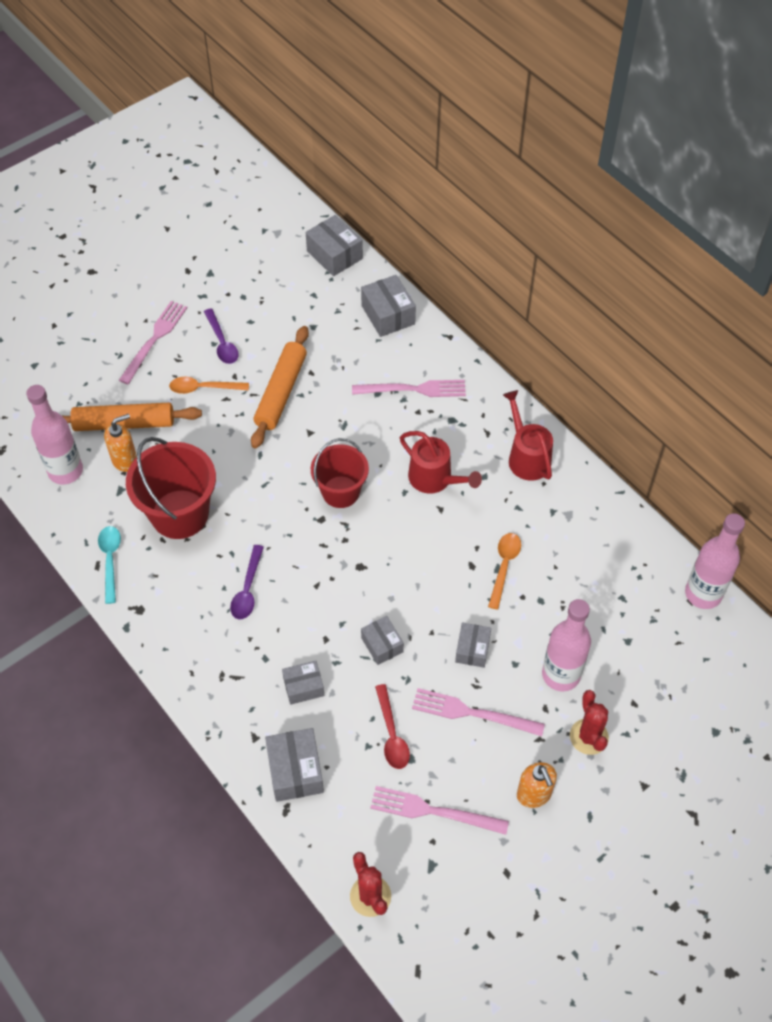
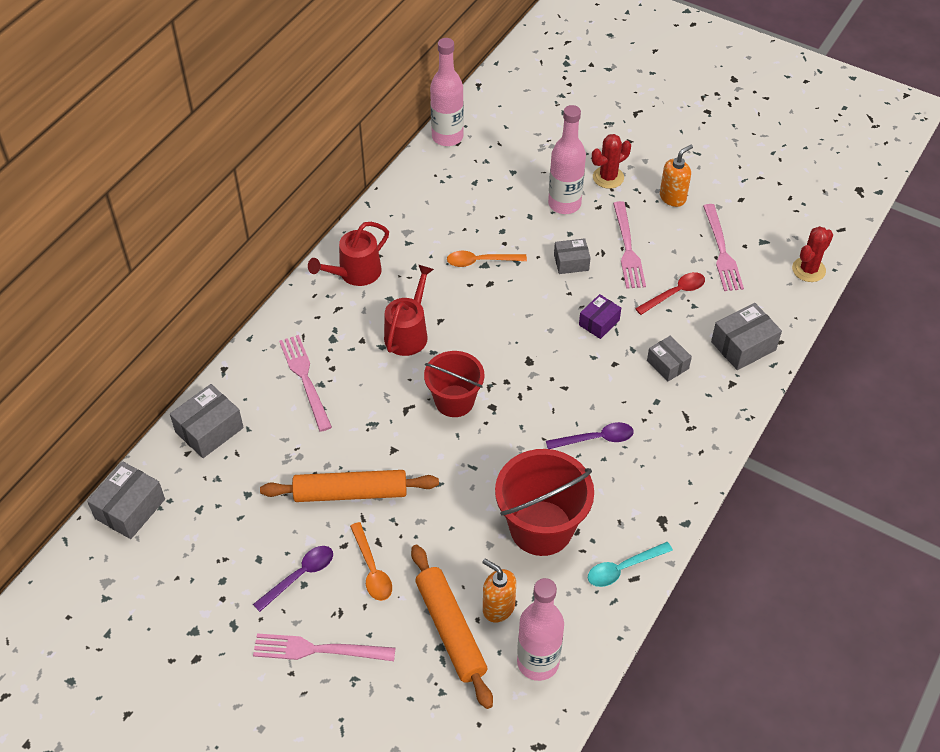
camera: 110 degrees left, 5 degrees down
(382, 645) = (599, 322): grey box -> purple box

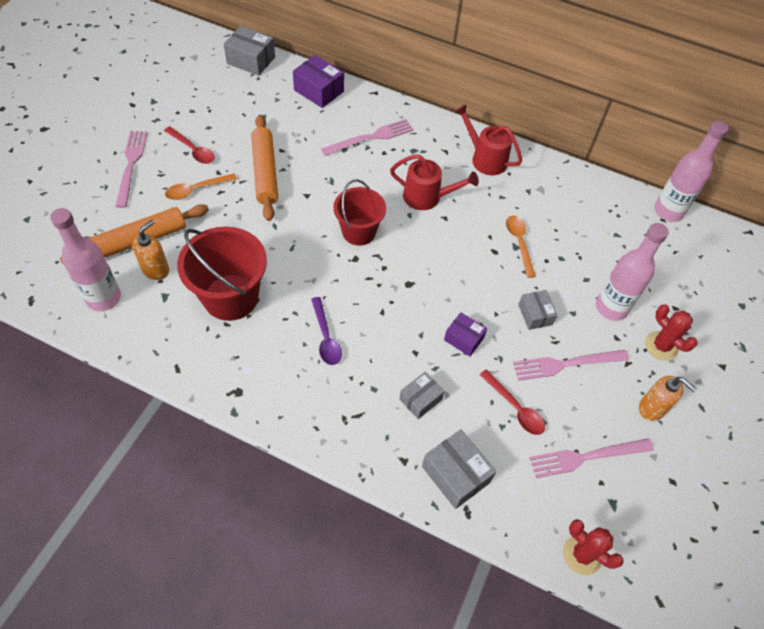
camera: 80 degrees right, 5 degrees up
(209, 430) = (319, 91): grey box -> purple box
(300, 576) = (193, 150): purple spoon -> red spoon
(623, 568) = (187, 359): turquoise spoon -> none

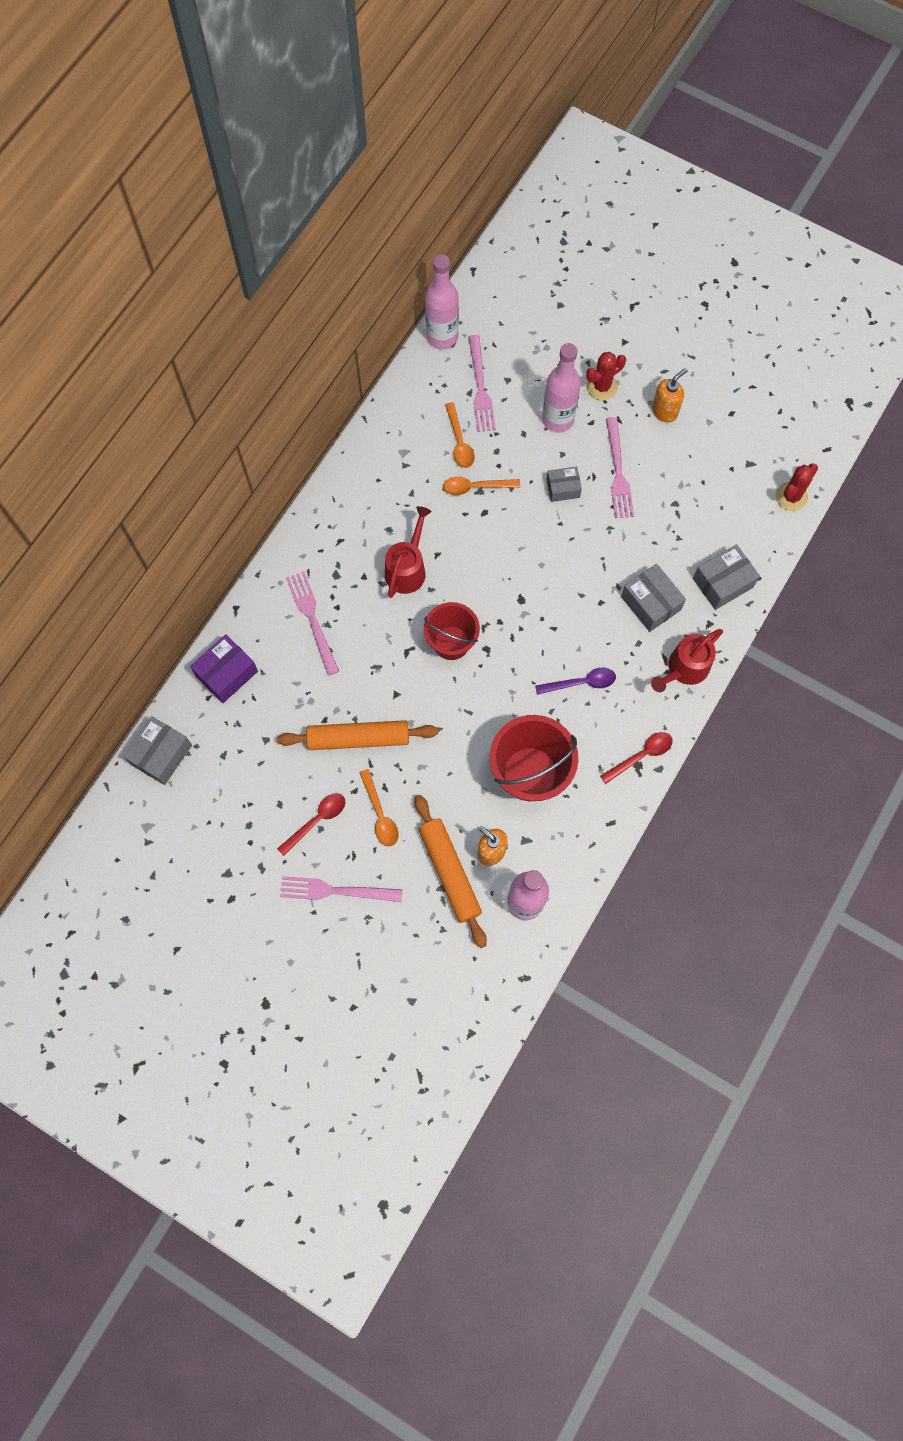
camera: 80 degrees left, 15 degrees up
(420, 399) = (650, 603): grey box -> grey box, size x1.54
(463, 339) = (587, 557): purple box -> none
(485, 159) = (355, 500): red watering can -> red watering can (684, 669)
(515, 408) = (661, 524): red spoon -> red spoon (641, 755)
(562, 229) = (459, 442): none -> orange spoon
(586, 457) = (709, 475): pink fork -> pink fork (480, 388)

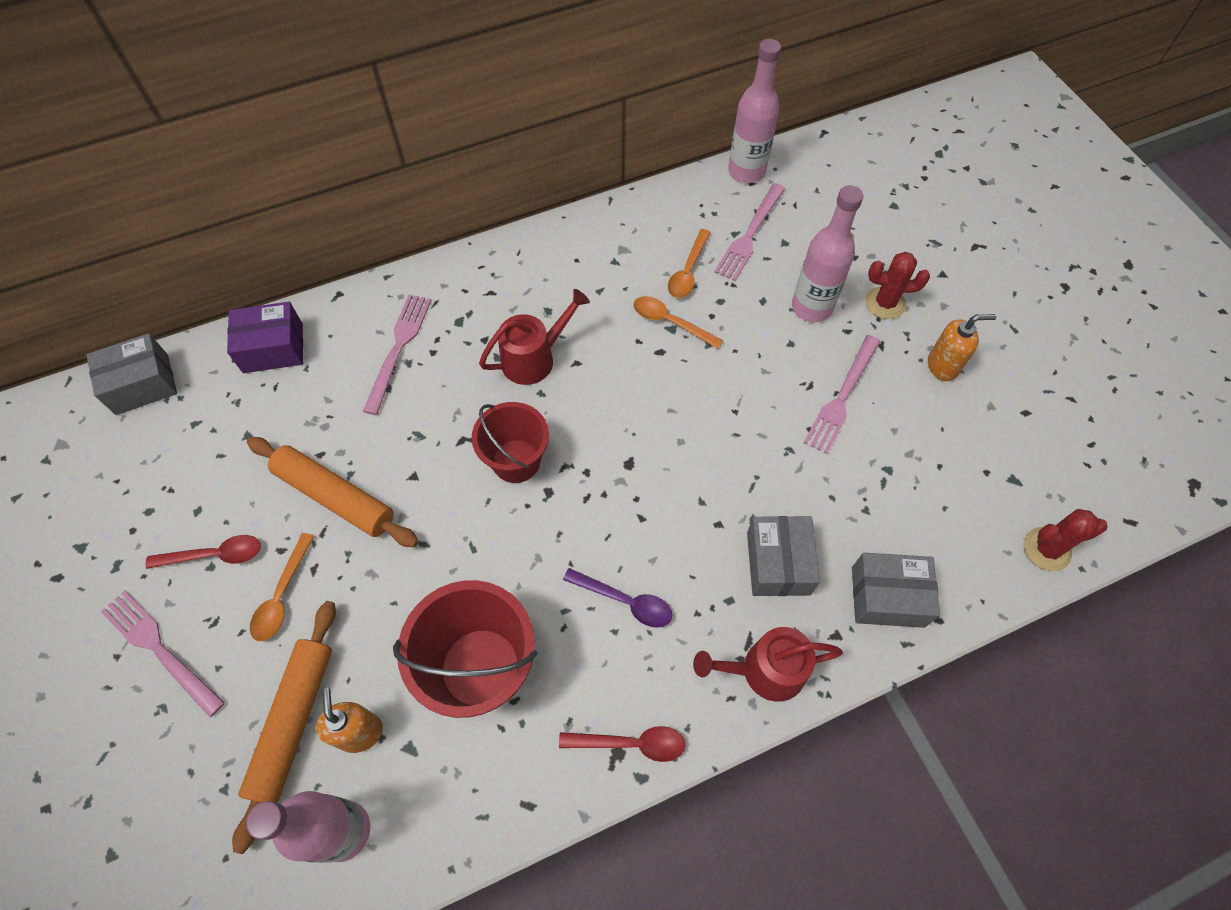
camera: 35 degrees right, 10 degrees down
(563, 488) = (765, 377): grey box -> none

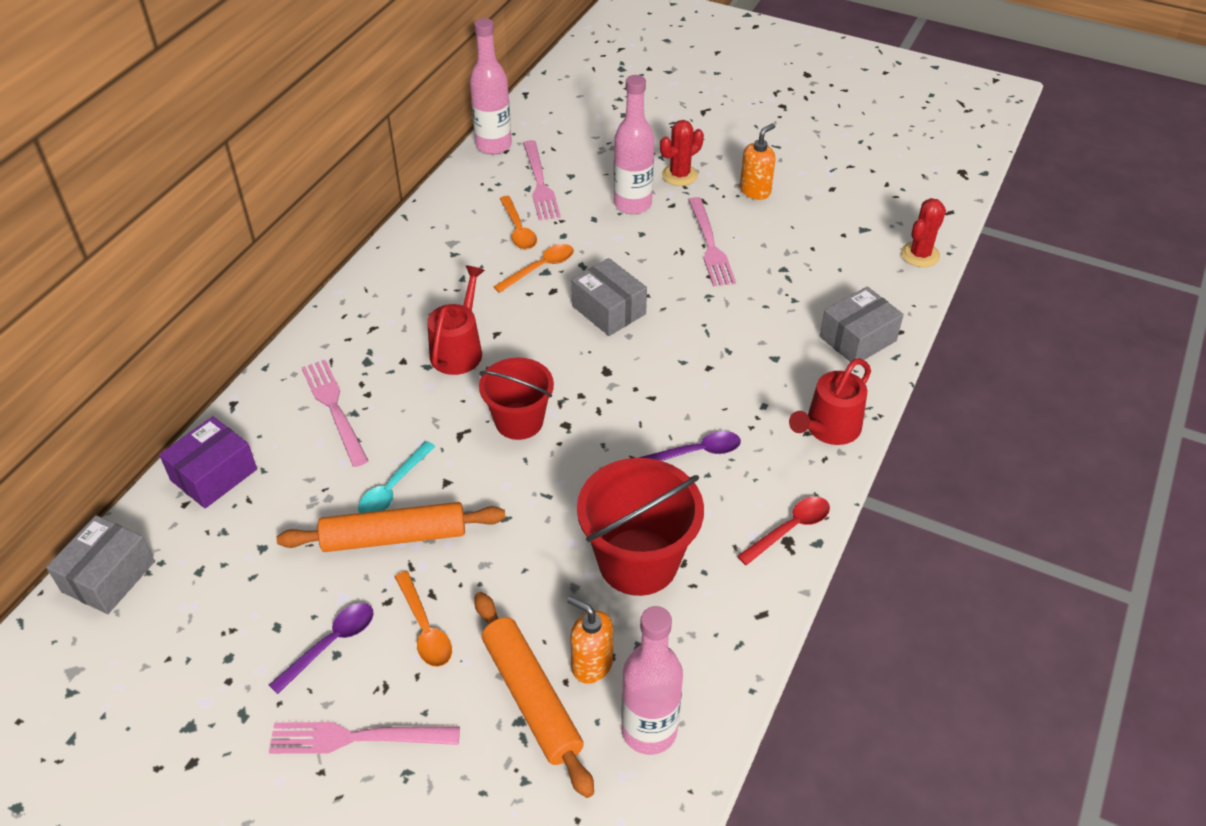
camera: 40 degrees left, 15 degrees down
(215, 555) = (331, 644): red spoon -> purple spoon
(373, 452) = (393, 488): none -> turquoise spoon
(670, 322) = (540, 268): orange spoon -> orange spoon turned 150 degrees clockwise
(778, 563) = (772, 364): grey box -> grey box (608, 310)

